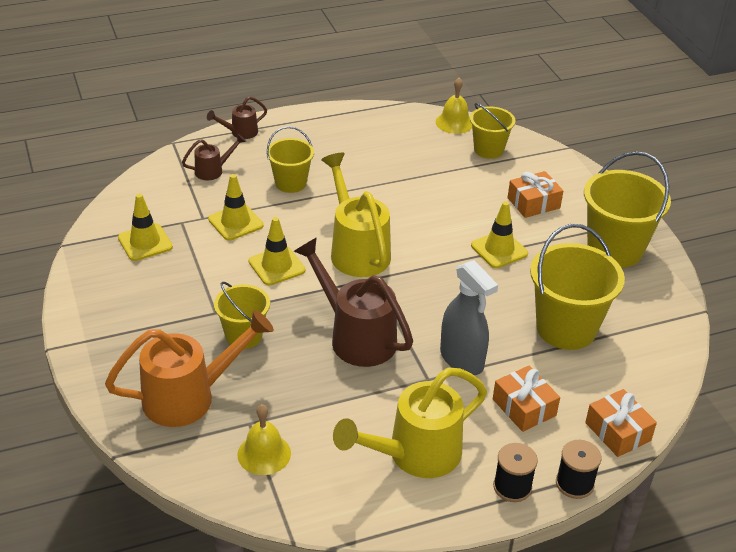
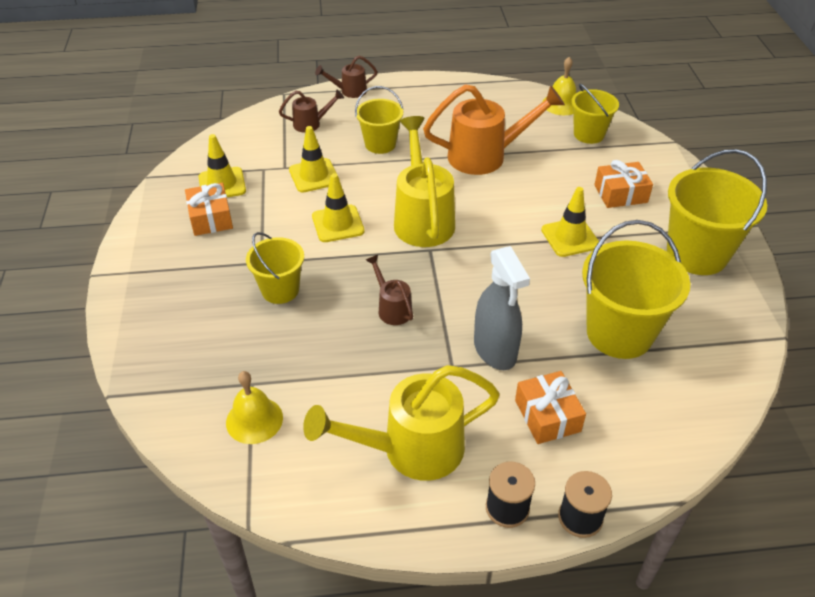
camera: 15 degrees right, 5 degrees up
(188, 397) = (203, 345): orange watering can -> orange watering can (485, 156)
(356, 337) = (392, 308): brown watering can -> brown watering can, size x0.50
(618, 431) = (647, 463): orange gift -> orange gift (211, 218)

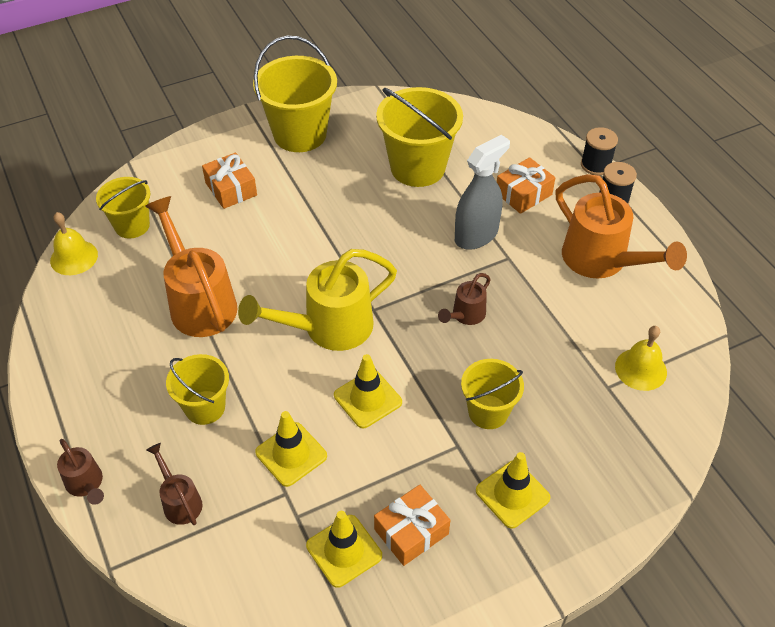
camera: 110 degrees left, 5 degrees up
(412, 449) = (601, 260): yellow watering can -> orange watering can
(570, 237) = (311, 213): yellow traffic cone -> yellow traffic cone (512, 494)

